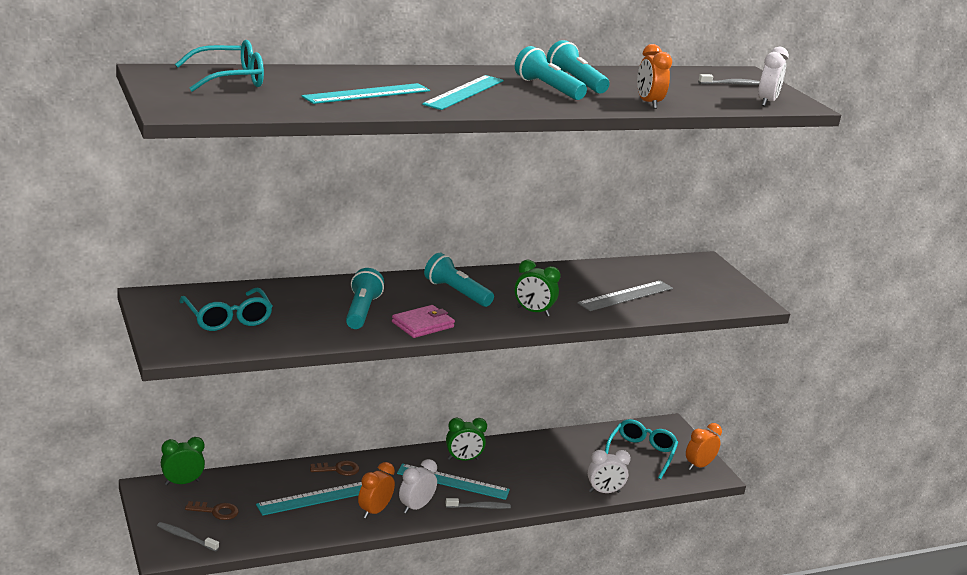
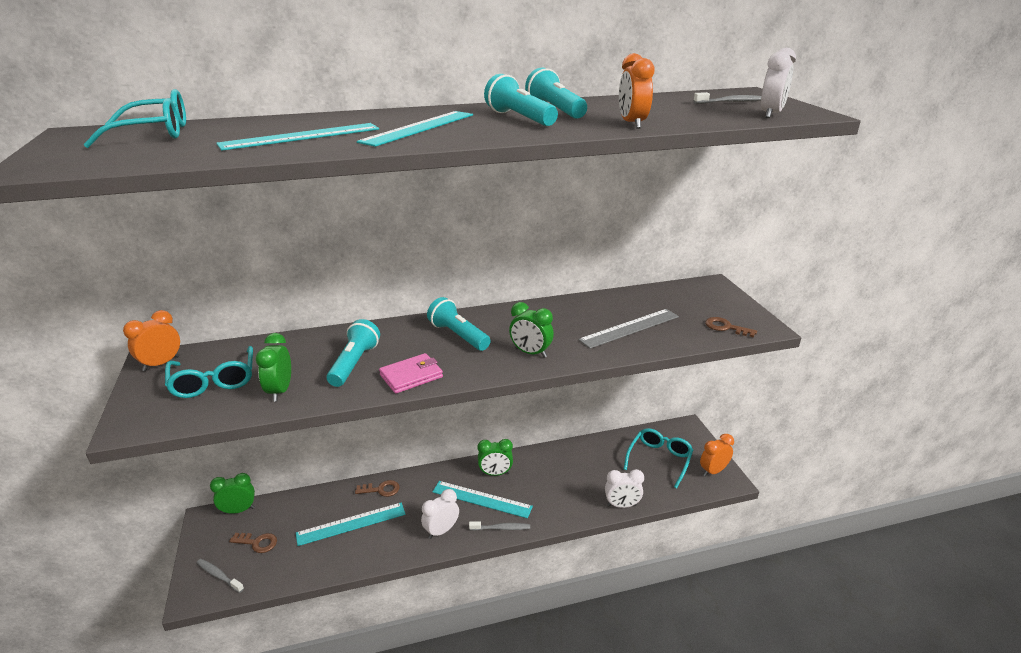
camera: 10 degrees right, 5 degrees up
(299, 330) = (280, 391): none -> green clock
(374, 511) = (402, 537): orange clock -> orange clock (161, 364)
(719, 300) = (726, 327): none -> brown key

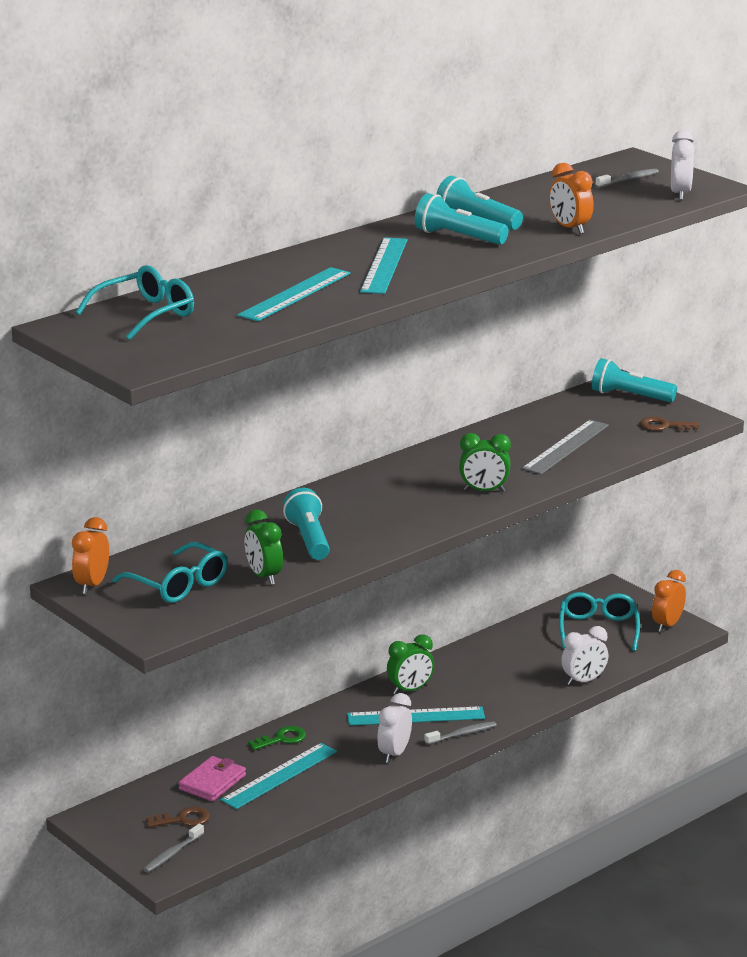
camera: 25 degrees left, 5 degrees down
(219, 575) = (172, 854): grey toothbrush -> grey toothbrush turned 60 degrees counterclockwise
(238, 510) = (121, 801): green clock -> none
(381, 489) = (282, 739): brown key -> green key
(411, 376) = (383, 536): pink wallet -> pink wallet (212, 782)
(458, 335) = (389, 492): turquoise flashlight -> turquoise flashlight (629, 396)

